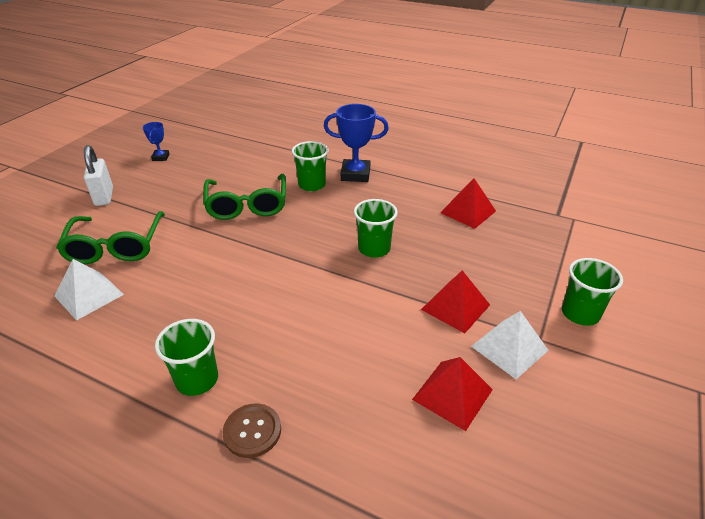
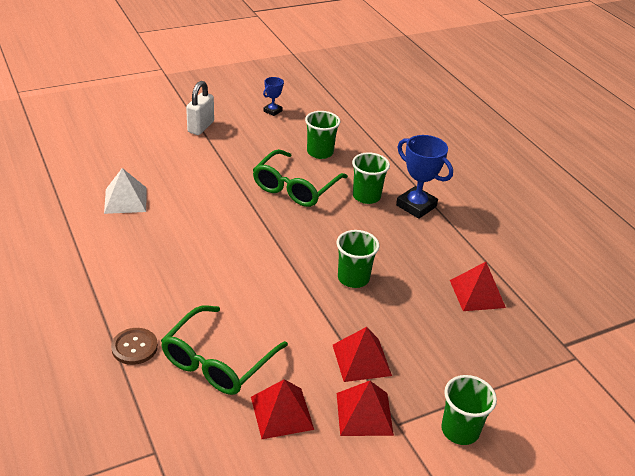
camera: 35 degrees right, 0 degrees up
(116, 246) = (172, 173): green glasses -> green glasses (218, 361)
(197, 380) = (135, 296): green cup -> green cup (320, 152)
(509, 348) = (364, 413): white pyramid -> red pyramid

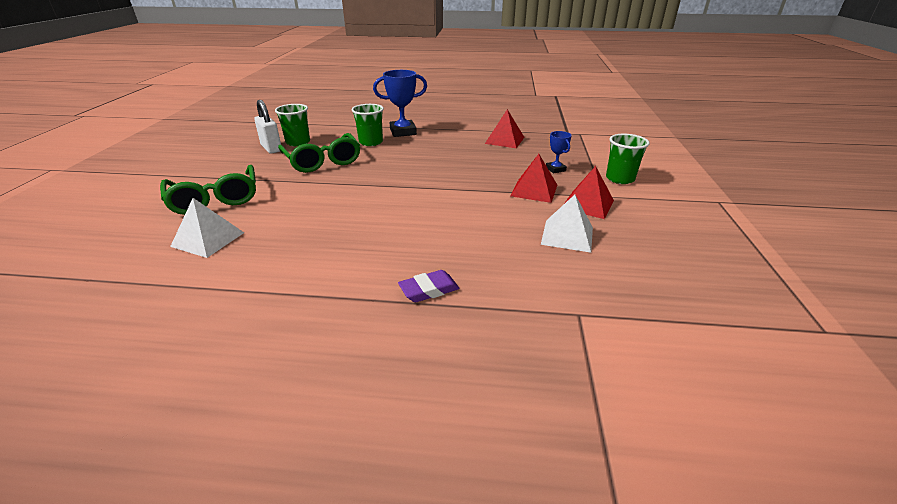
camera: 55 degrees left, 5 degrees down
(134, 347) = (429, 290): brown button -> purple eraser
(201, 127) = (176, 175): white padlock -> white padlock (271, 148)
(218, 361) = (487, 248): green glasses -> green glasses (215, 199)
(272, 111) = (217, 143): blue trophy -> blue trophy (555, 169)
(282, 412) = (567, 235): red pyramid -> white pyramid
(353, 278) = (449, 170): green cup -> none

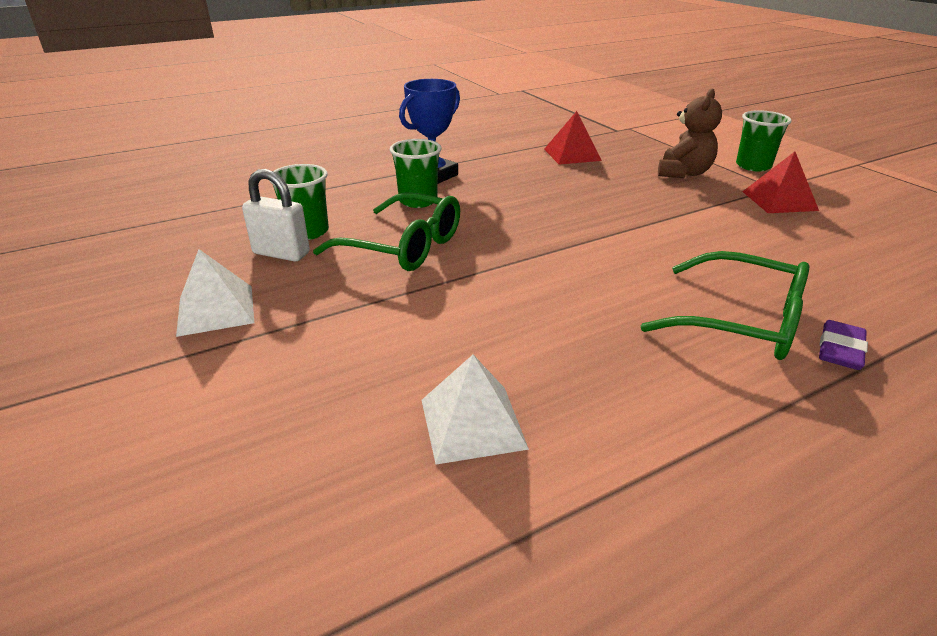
camera: 35 degrees left, 0 degrees up
(215, 199) = (351, 361): green glasses -> green glasses (740, 321)
(534, 190) = (710, 202): red pyramid -> none
(555, 169) = (683, 173): blue trophy -> brown teddy bear
(567, 235) = (826, 238): white pyramid -> white pyramid (215, 310)

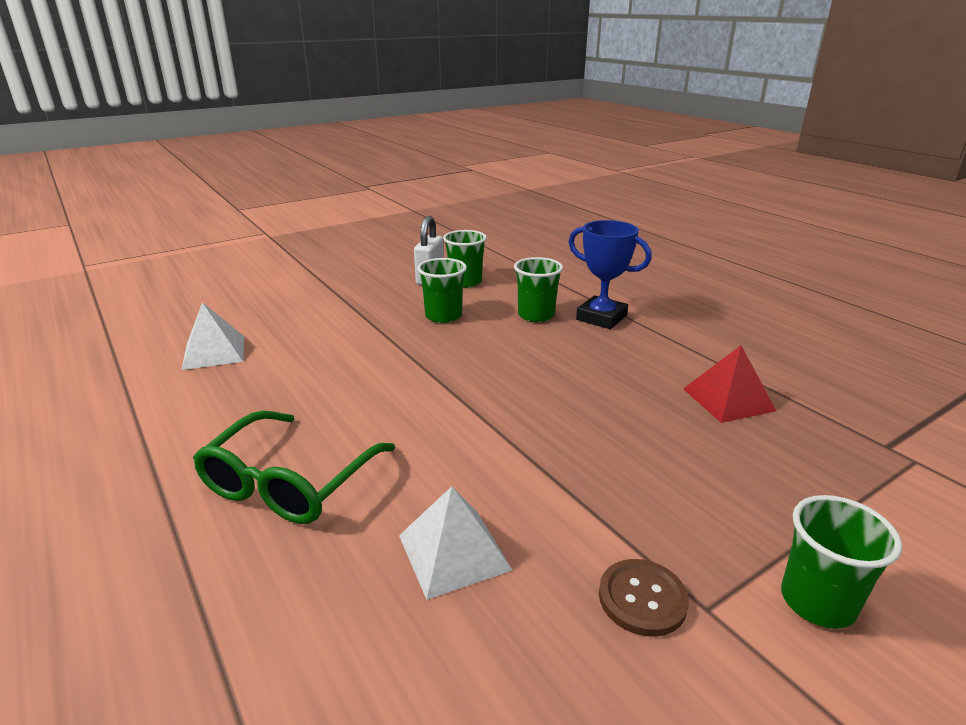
camera: 85 degrees right, 5 degrees down
(215, 310) = (358, 272): white pyramid -> white pyramid (454, 552)
(403, 246) = (443, 316): green glasses -> green cup
(683, 173) = (716, 498): brown teddy bear -> none
(779, 201) = (642, 598): red pyramid -> brown button
(840, 350) = (217, 545): purple eraser -> none

